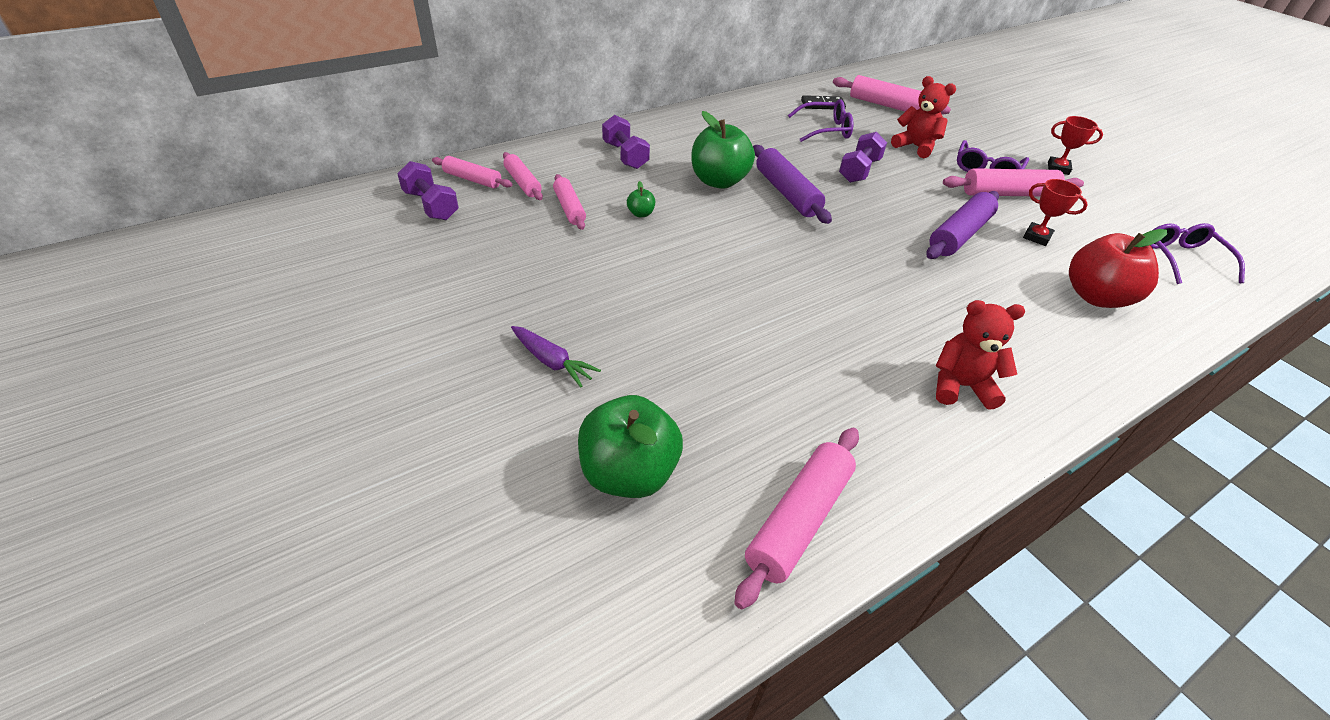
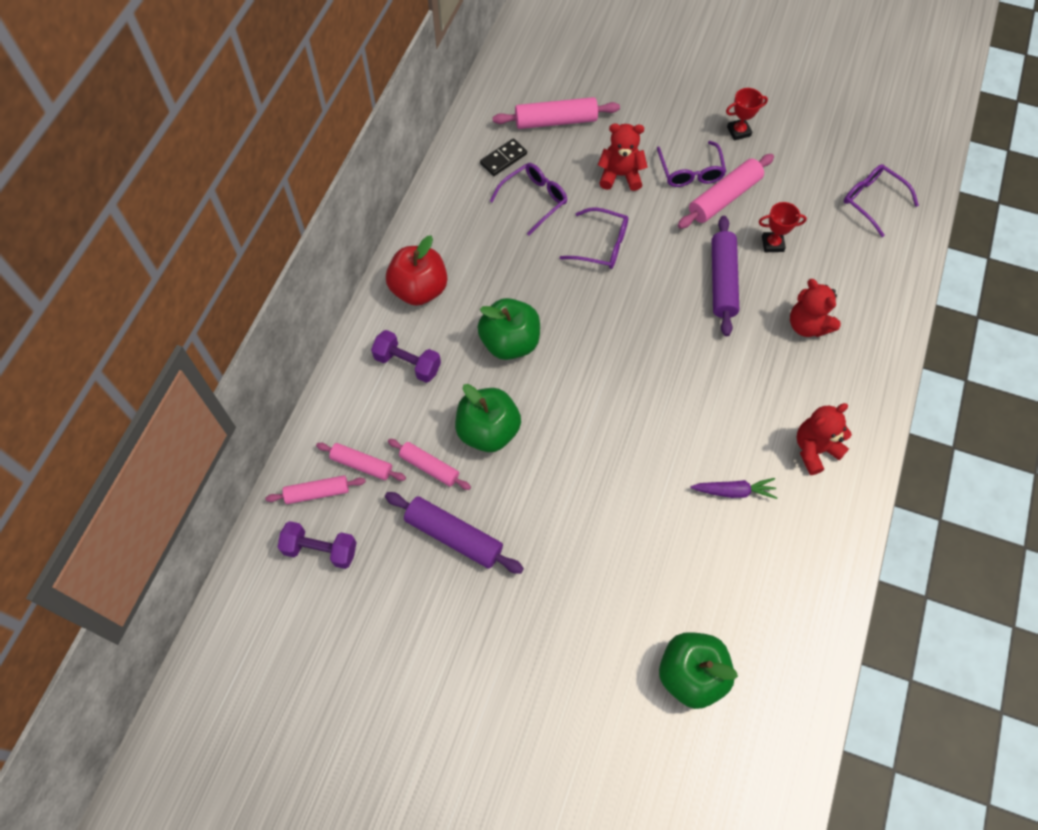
camera: 35 degrees left, 20 degrees up
(552, 362) = (569, 629): purple carrot -> purple carrot (734, 491)
(641, 214) = (488, 431): green apple -> green apple, size x2.34
(786, 193) = (571, 319): purple rolling pin -> purple rolling pin (453, 536)
(798, 520) = (799, 629): pink rolling pin -> none
(859, 170) = (601, 245): purple dumbbell -> purple glasses
(1032, 300) = (807, 325): none -> red teddy bear
(1096, 297) = (842, 290): red apple -> red apple (419, 289)

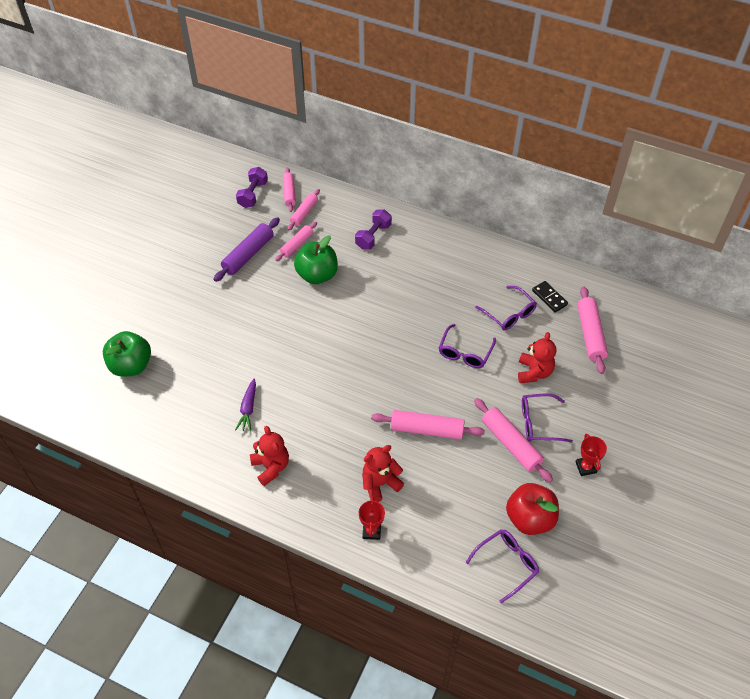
camera: 95 degrees right, 10 degrees down
(419, 289) = (431, 244): red apple -> red apple (530, 518)
(510, 342) = (384, 291): green apple -> none
(722, 281) = (427, 429): purple rolling pin -> pink rolling pin
(772, 244) = (462, 472): red trophy -> red trophy (371, 531)

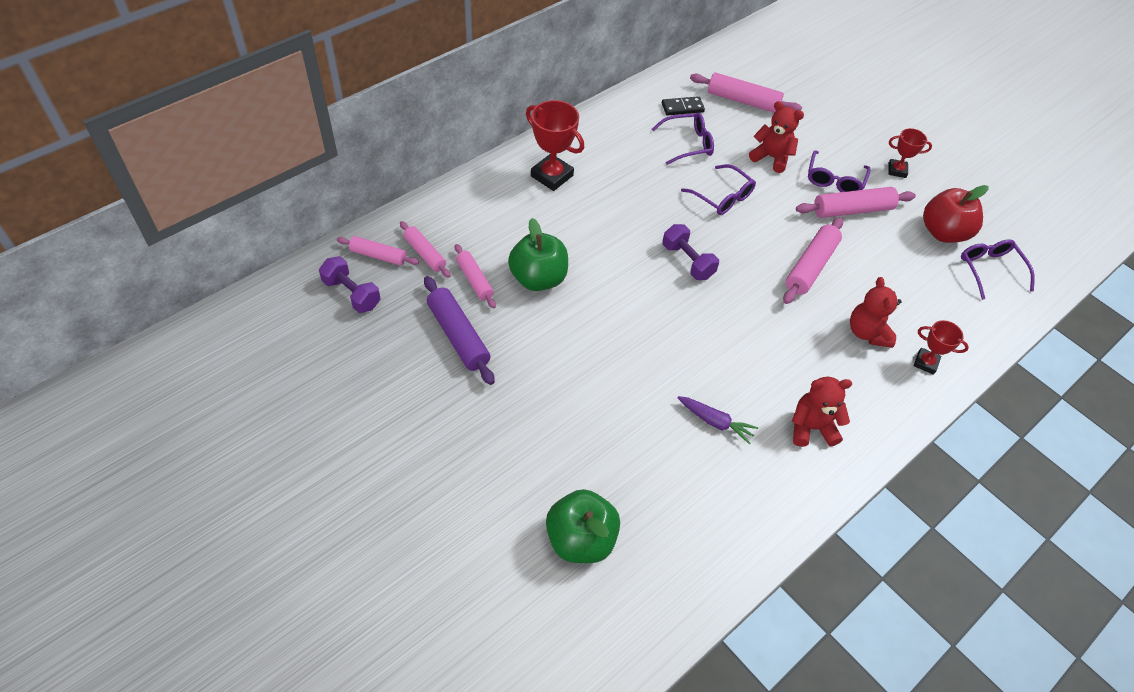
camera: 70 degrees left, 0 degrees up
(373, 236) = (509, 205): purple dumbbell -> purple dumbbell (687, 261)
(417, 248) = (552, 176): none -> red trophy

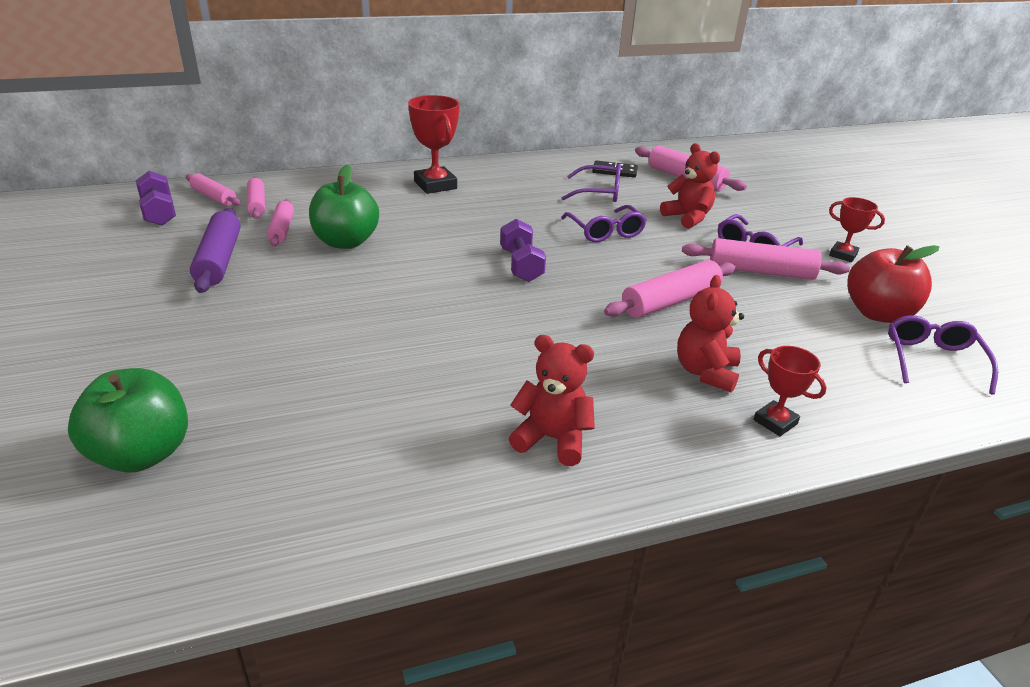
camera: 25 degrees right, 20 degrees down
(715, 422) = (426, 397): purple carrot -> none

